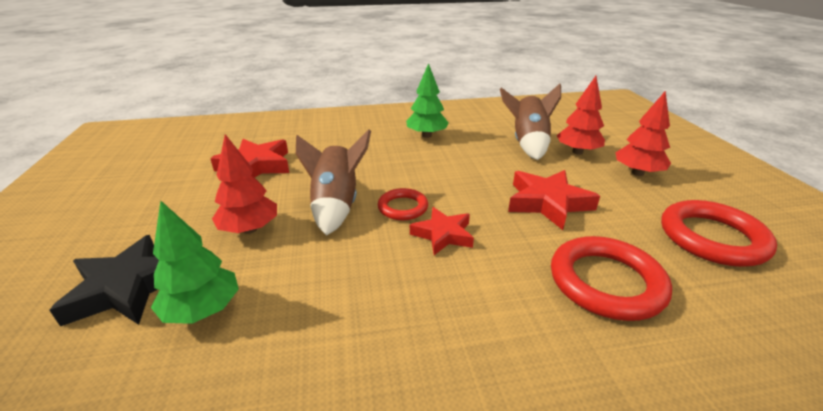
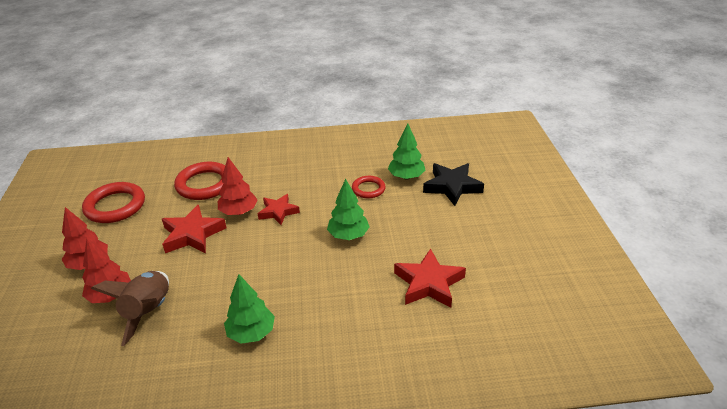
camera: 175 degrees left, 5 degrees up
(250, 229) = (403, 218): red tree -> red tree (238, 212)
(336, 206) = (348, 235): brown rocket -> green tree
(403, 207) = (299, 233): red ring -> red ring (368, 189)

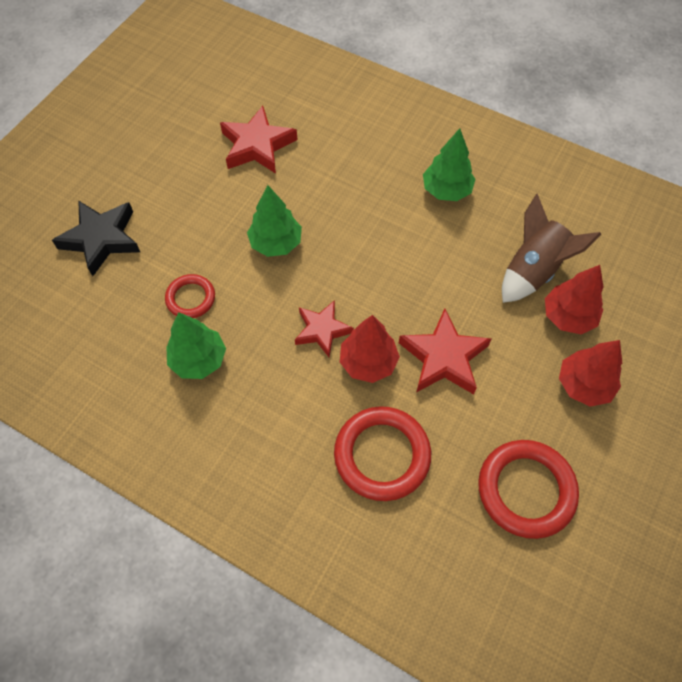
camera: 145 degrees left, 25 degrees up
(406, 177) = (129, 289): green tree -> green tree (199, 360)

